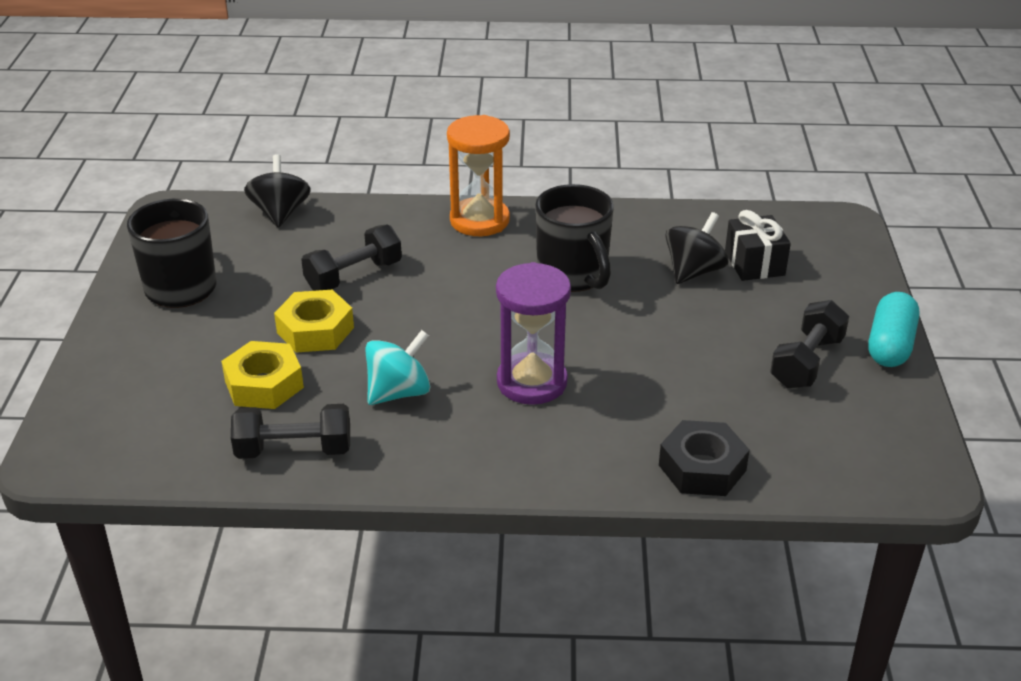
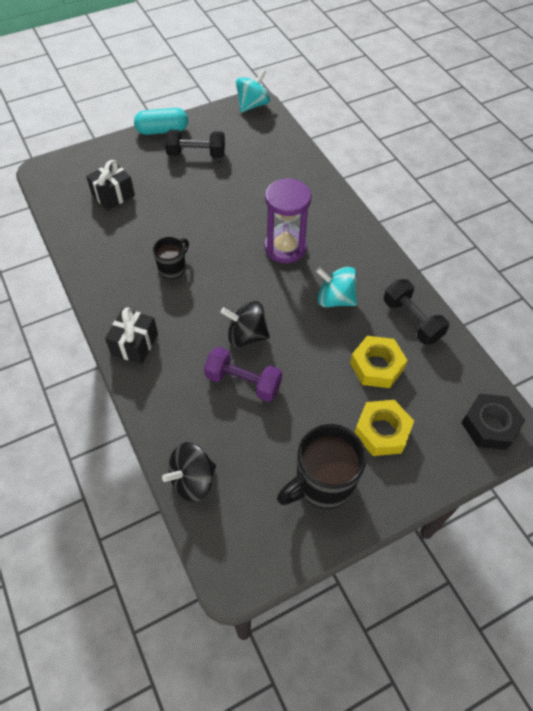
camera: 120 degrees left, 20 degrees up
(315, 330) = (312, 370): yellow nut -> yellow nut (382, 431)
(353, 276) = (243, 382): black dumbbell -> purple dumbbell
(479, 220) = (134, 344): orange hourglass -> black gift
(573, 275) = (173, 268): black mug -> black mug, size x0.58
(693, 271) = (136, 217): black spinning top -> black spinning top (246, 335)
(702, 467) = (301, 167): black nut -> black nut (489, 425)
(923, 473) = (252, 105): none -> turquoise spinning top

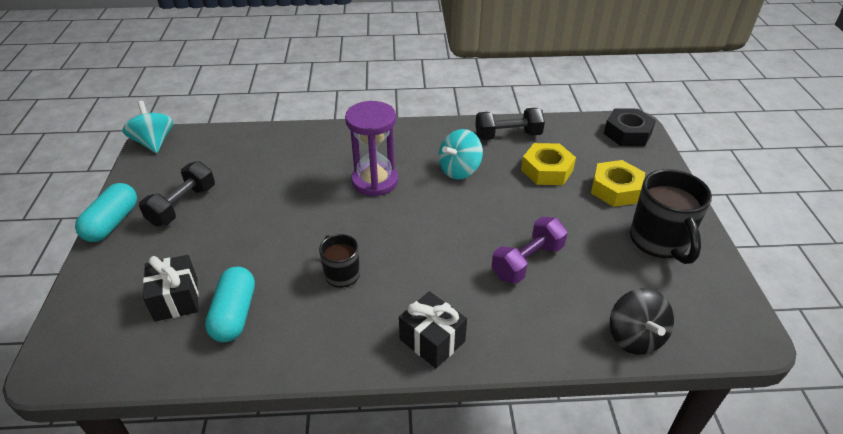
camera: 65 degrees left, 15 degrees down
(113, 228) = (234, 314): none -> turquoise capsule
(246, 335) = (470, 242): black spinning top -> none

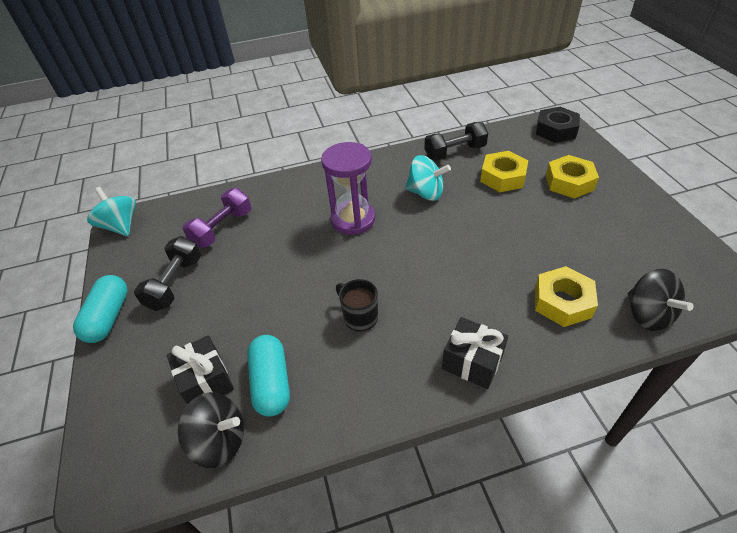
camera: 10 degrees left, 5 degrees up
(168, 353) = (220, 440): none -> black spinning top
(459, 170) = (426, 193): turquoise spinning top -> turquoise spinning top turned 105 degrees counterclockwise
(527, 261) = (524, 265): purple dumbbell -> purple dumbbell (222, 228)
(550, 305) = (562, 302): none -> yellow nut
(659, 242) = (627, 222): black mug -> none

